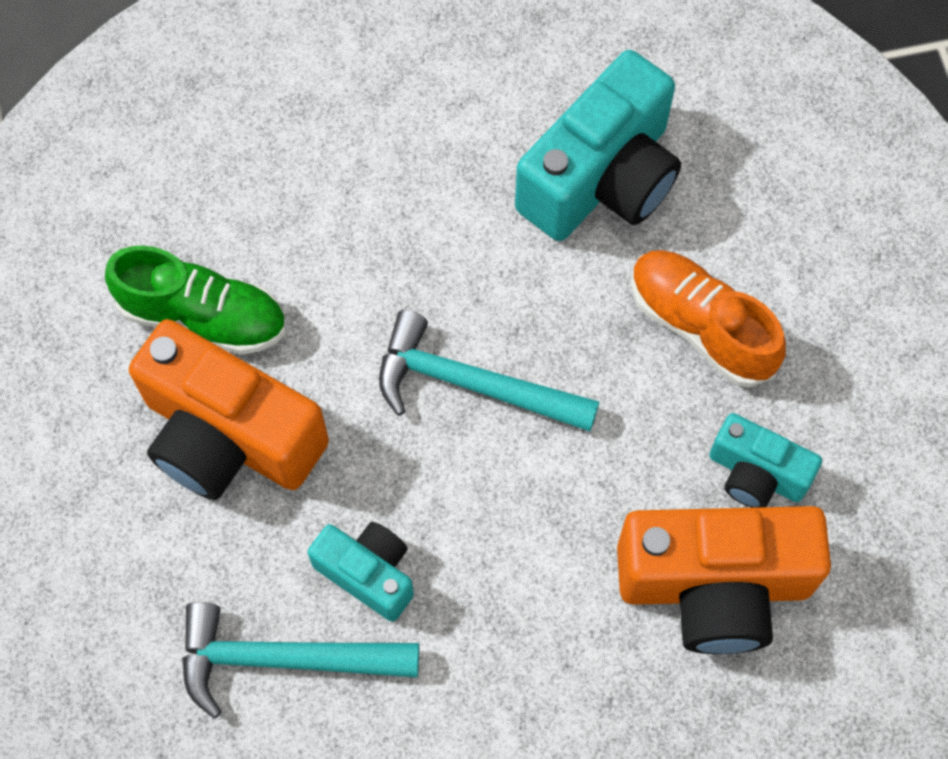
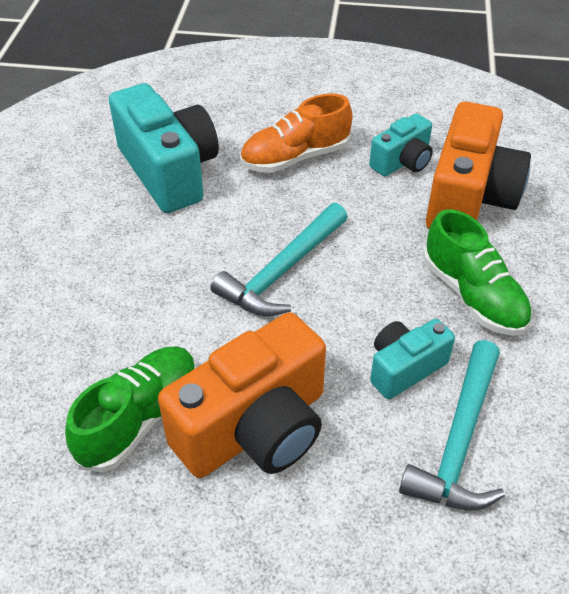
camera: 70 degrees left, 20 degrees down
(519, 630) = (473, 295): none -> green shoe

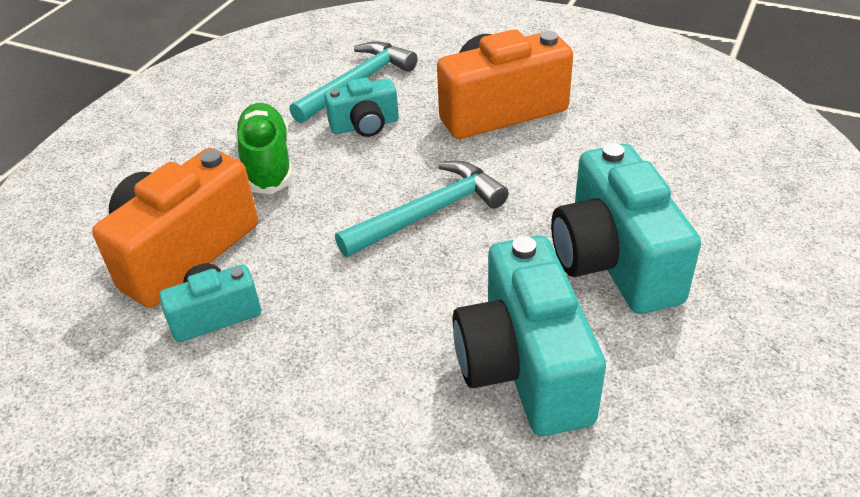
camera: 160 degrees left, 5 degrees down
(107, 257) = (614, 261): none -> turquoise camera
(139, 418) = (588, 128): green shoe -> none
(295, 158) = (344, 351): orange shoe -> none

